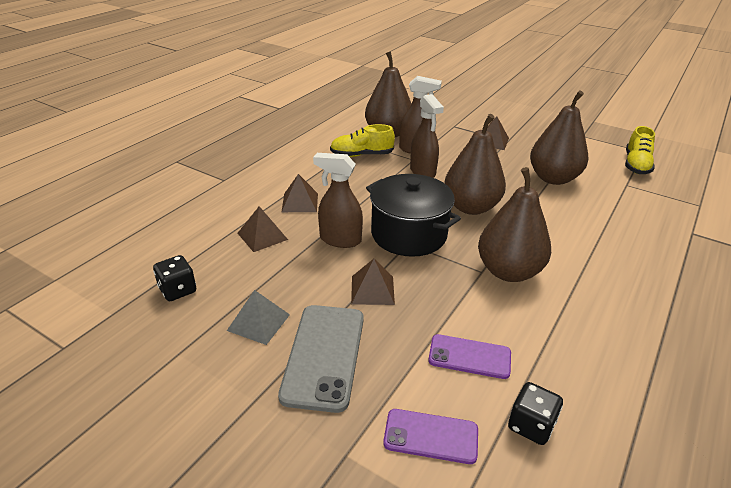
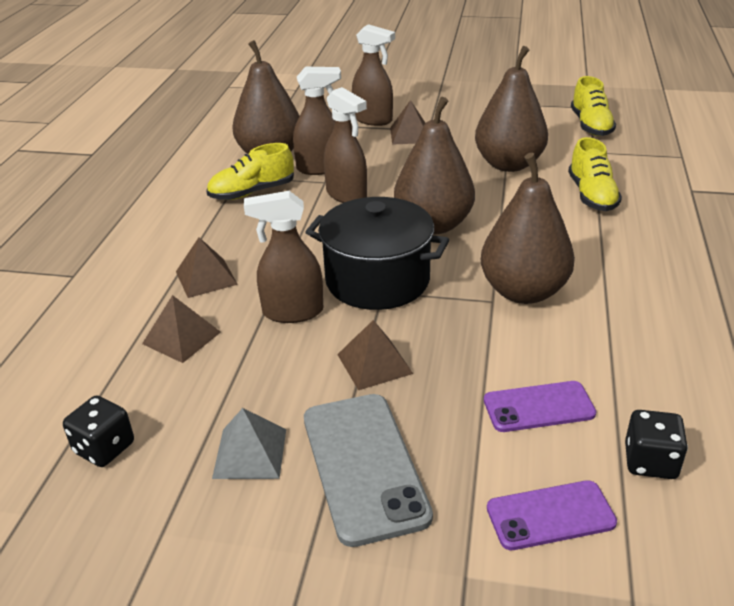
camera: 20 degrees left, 0 degrees up
(472, 125) = (373, 120): none -> brown spray bottle
(605, 216) = (592, 195): none -> yellow shoe

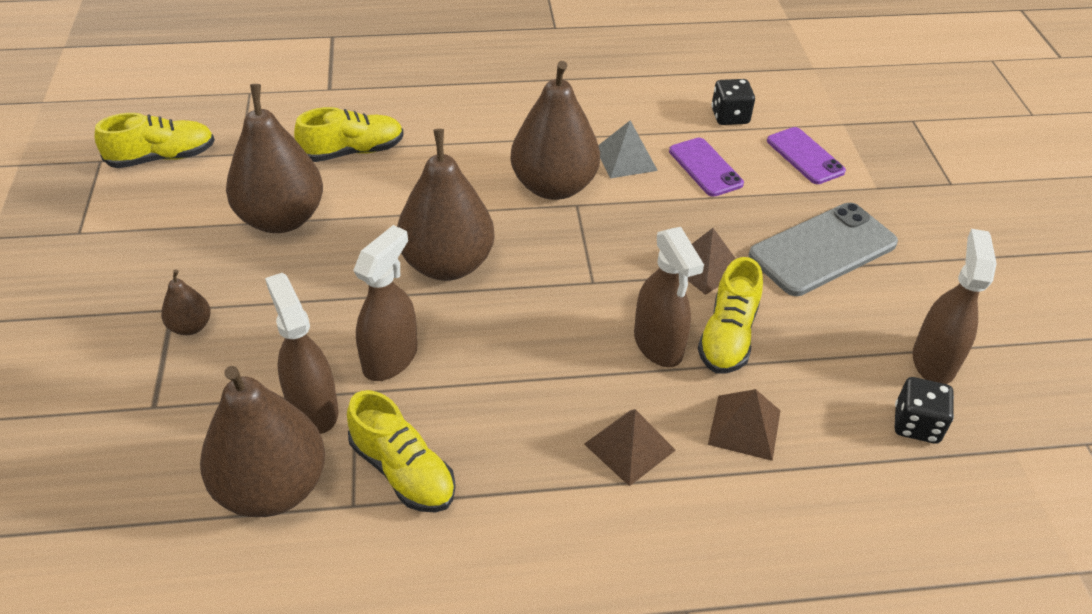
camera: 110 degrees left, 10 degrees up
(250, 453) = (854, 320): grey pyramid -> grey pyramid (626, 159)
(279, 355) = (728, 336): none -> yellow shoe
(373, 120) = (130, 382): brown spray bottle -> brown spray bottle (933, 361)
(377, 280) = (574, 290): black pot -> none
(410, 135) = (190, 326): brown pyramid -> brown pear

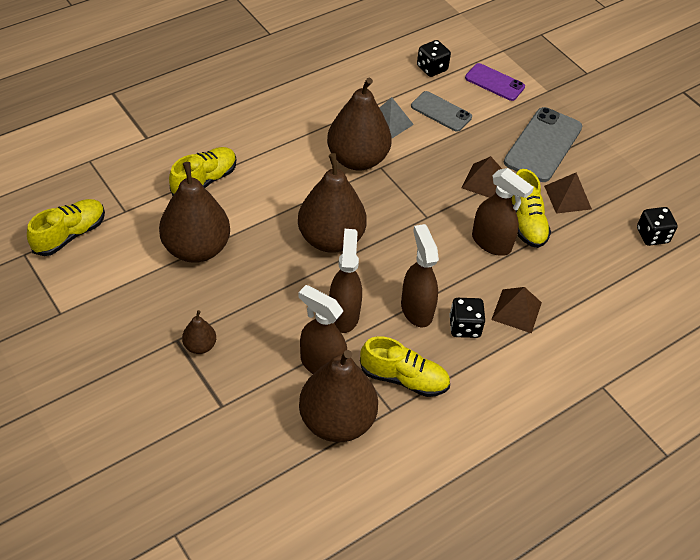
camera: 30 degrees left, 5 degrees up
(538, 438) = (464, 327): none -> black dice
(705, 167) = (441, 112): purple phone -> grey phone
(744, 427) = (568, 273): brown pyramid -> brown pyramid (567, 197)
(933, 361) = (640, 194): brown spray bottle -> brown spray bottle (416, 309)

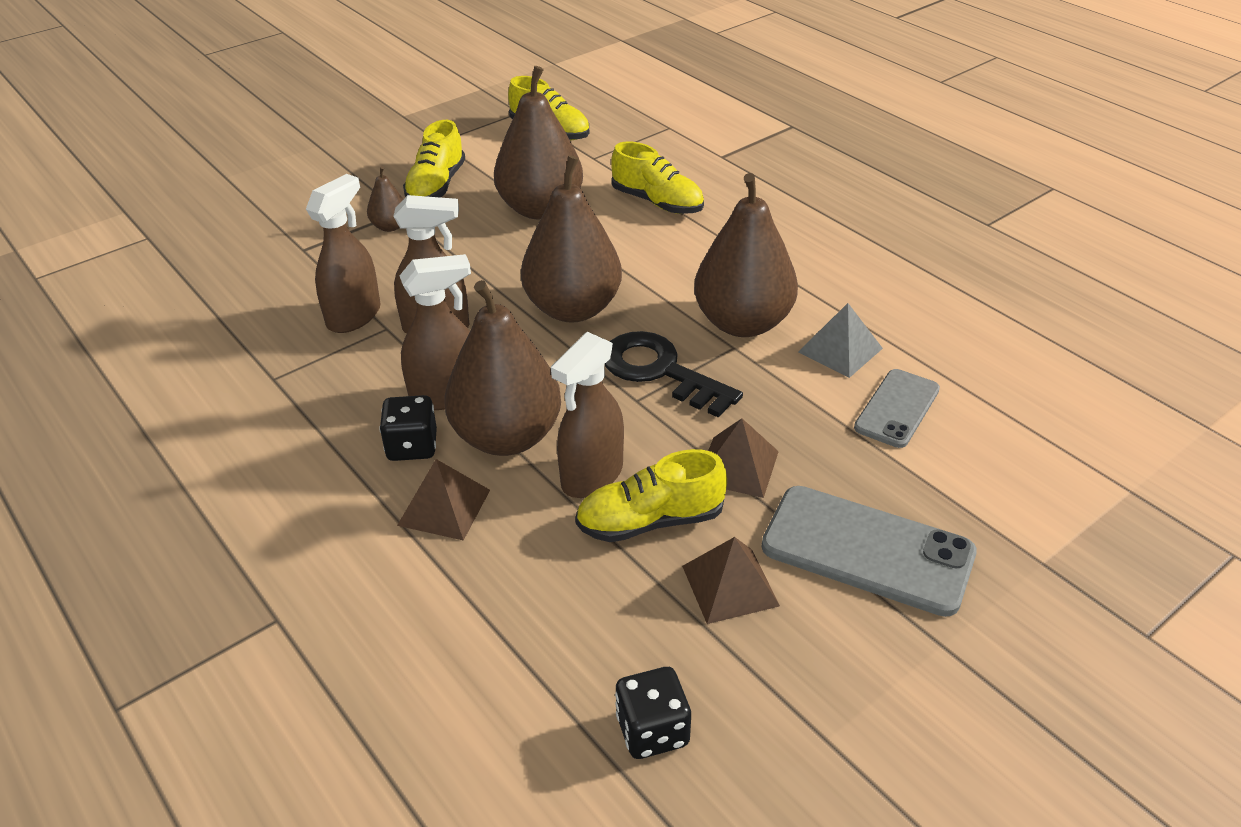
camera: 90 degrees right, 10 degrees down
(337, 421) = (265, 333): brown pear -> brown pear (507, 437)
(401, 203) = (660, 371): none -> black key
(404, 378) = (323, 387): yellow shoe -> yellow shoe (436, 186)
(432, 68) = (1010, 394): black dice -> none
(494, 82) = (1020, 478): purple phone -> none

